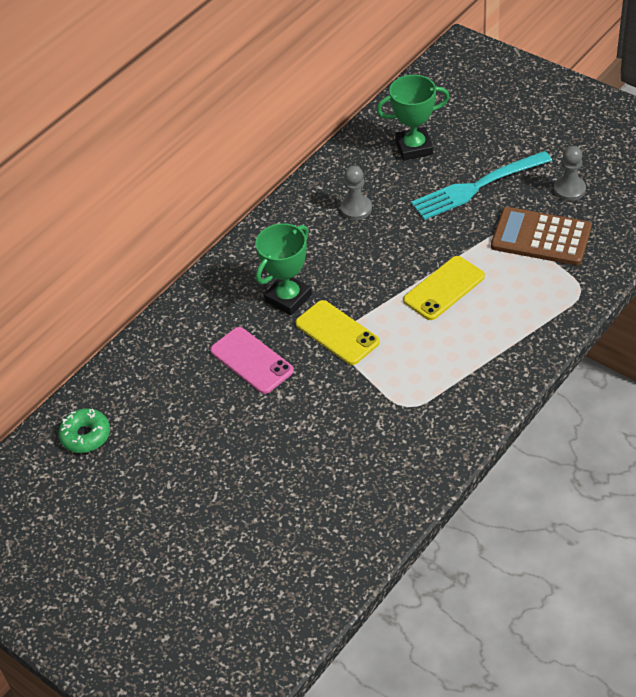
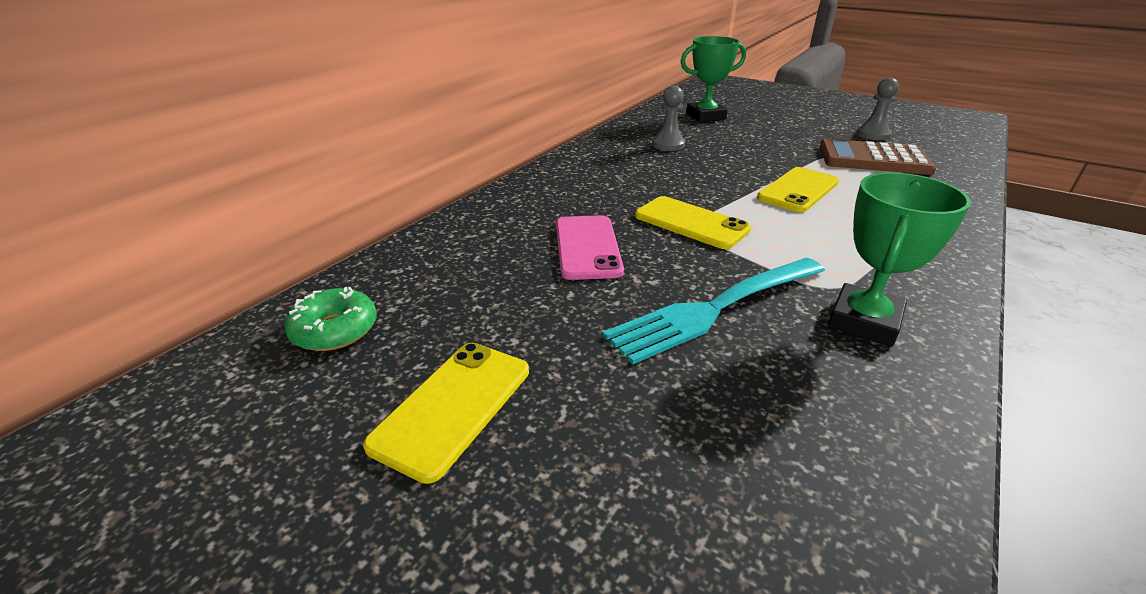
camera: 10 degrees left, 15 degrees down
(157, 491) = (453, 406): none -> yellow phone
(251, 360) = (587, 247): pink phone -> pink phone turned 45 degrees clockwise
(288, 298) = (618, 198): green trophy -> green trophy (864, 321)
(477, 187) = (781, 133): turquoise fork -> turquoise fork (715, 308)

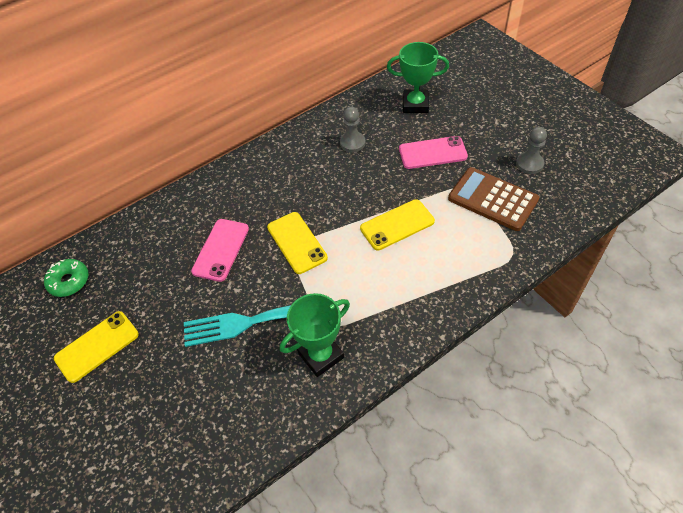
camera: 25 degrees right, 20 degrees up
(766, 140) = (432, 153): none -> pink phone

